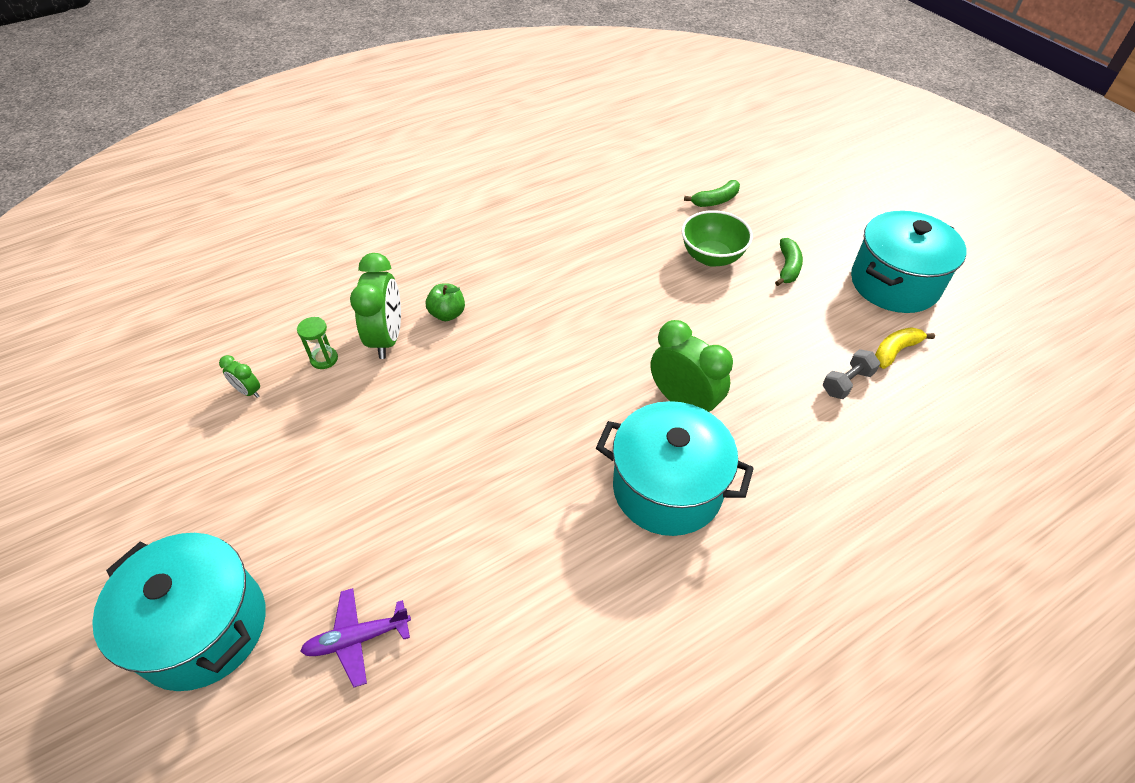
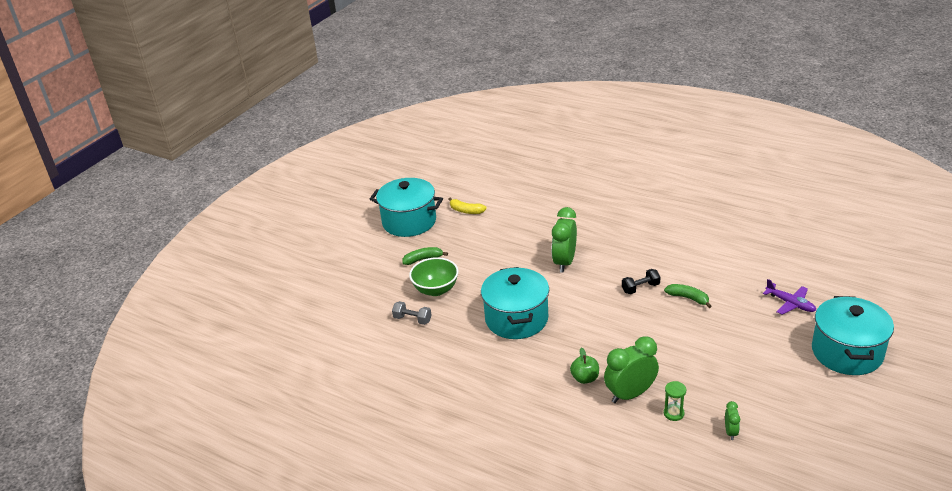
camera: 115 degrees left, 15 degrees down
(557, 458) = (640, 288): none -> black dumbbell
(667, 488) = (621, 250): turquoise pot -> turquoise pot (516, 319)
(715, 201) = (372, 307): green banana -> green banana (688, 298)
(846, 382) = (502, 219): grey dumbbell -> grey dumbbell (412, 319)

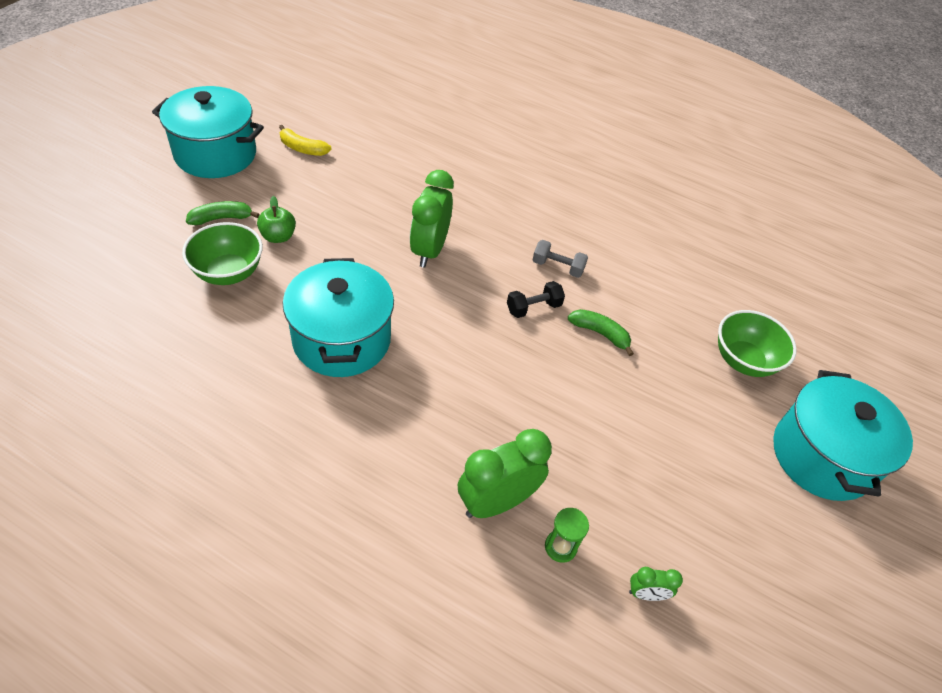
camera: 10 degrees left, 15 degrees up
(412, 319) = (179, 321): grey dumbbell -> grey dumbbell (557, 267)
(585, 378) = (430, 463): green apple -> green apple (278, 237)
(730, 432) = (646, 594): green clock -> green clock turned 90 degrees clockwise
(790, 304) = (743, 360): purple plane -> green bowl

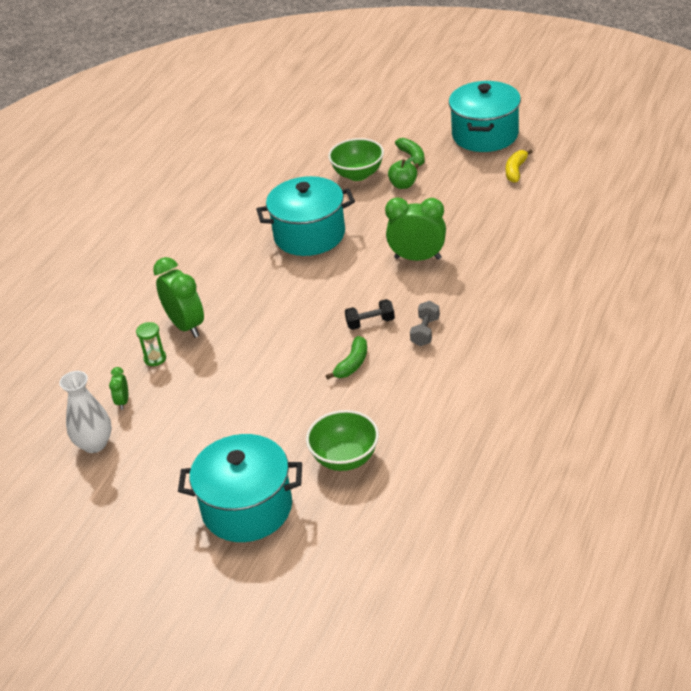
camera: 95 degrees right, 10 degrees down
(533, 308) = (370, 323): black dumbbell -> black dumbbell turned 75 degrees counterclockwise
(729, 635) = (94, 444): none -> white vase

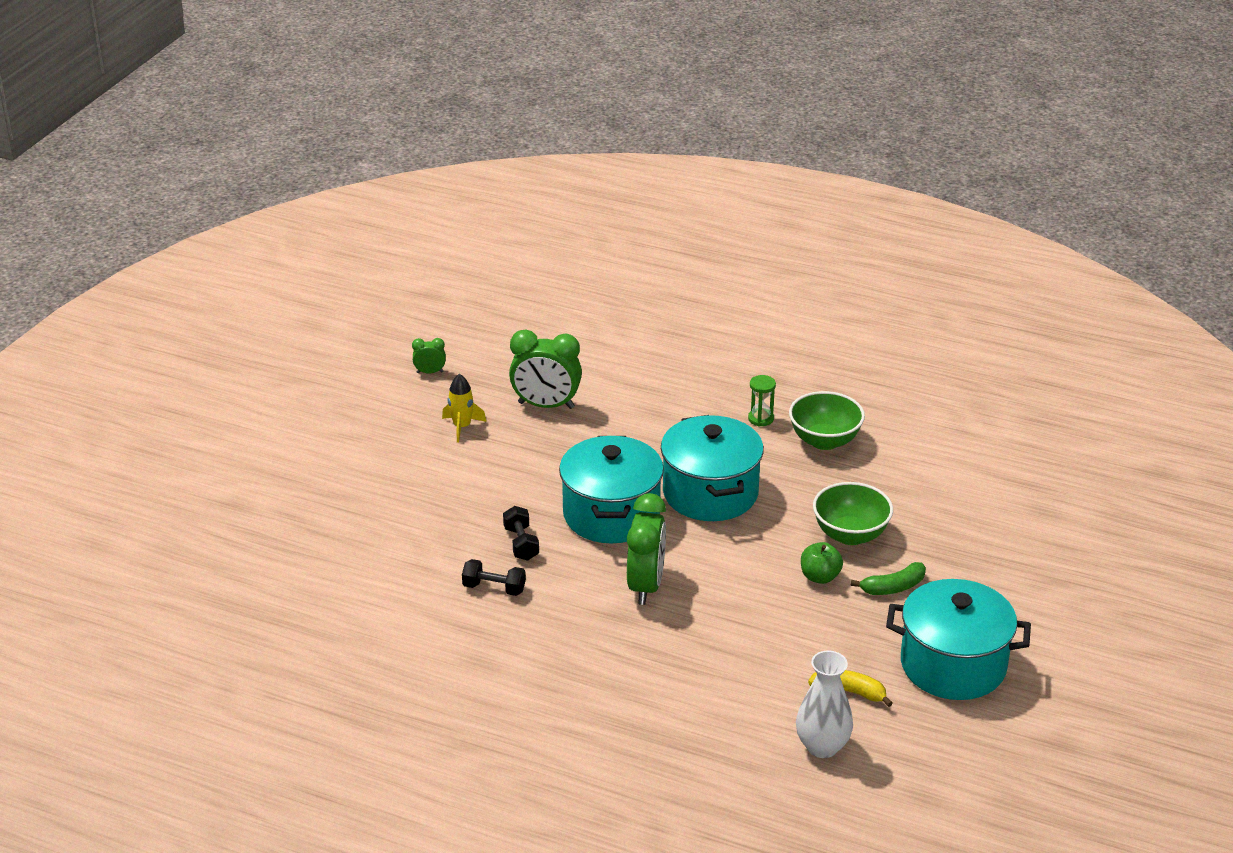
camera: 85 degrees right, 5 degrees down
(94, 444) = (371, 360): white vase -> white vase (822, 746)
(155, 358) = (494, 388): green hourglass -> green hourglass (760, 419)
(186, 326) = (546, 405): green clock -> green clock turned 45 degrees clockwise
(210, 372) = (462, 427): none -> yellow rocket
(247, 508) = (250, 460): turquoise pot -> turquoise pot (611, 514)
(345, 458) = (298, 524): green bowl -> green bowl (824, 440)
(352, 364) = (449, 529): green banana -> none
(425, 332) = (494, 588): grey dumbbell -> black dumbbell

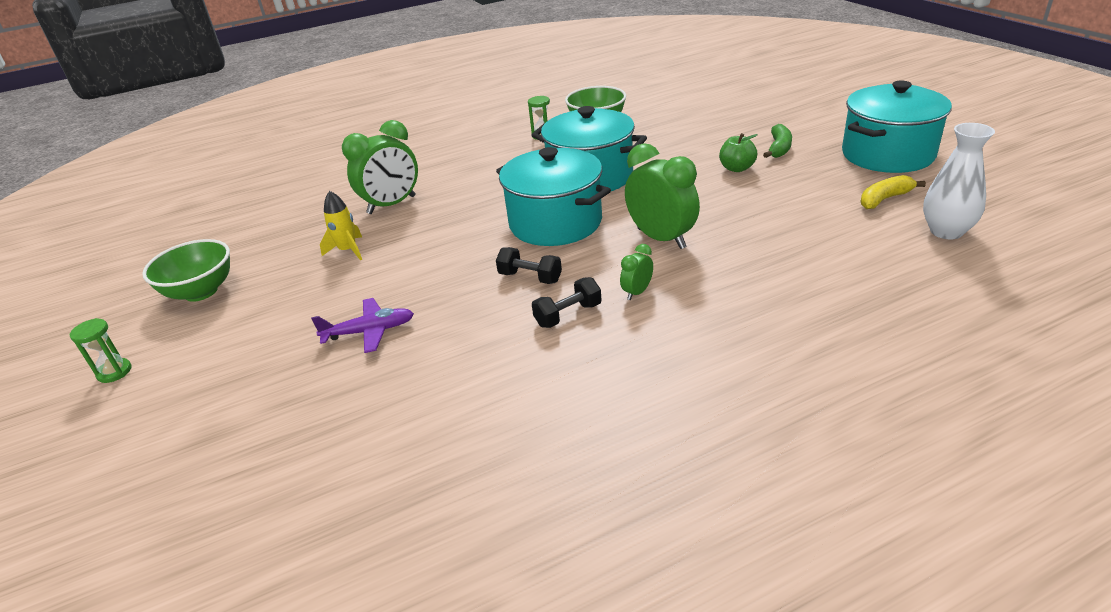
camera: 45 degrees left, 0 degrees up
(241, 420) = (114, 372): none -> green hourglass
(384, 504) = (369, 331): none -> purple plane
(430, 372) = (262, 240): green clock -> green clock (637, 292)
(850, 535) = (704, 145): green bowl -> green bowl (201, 292)

